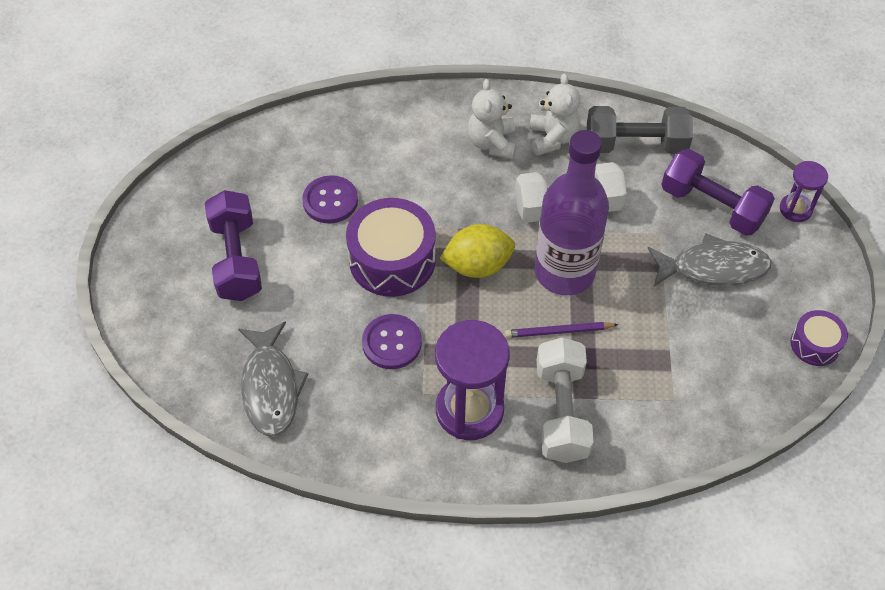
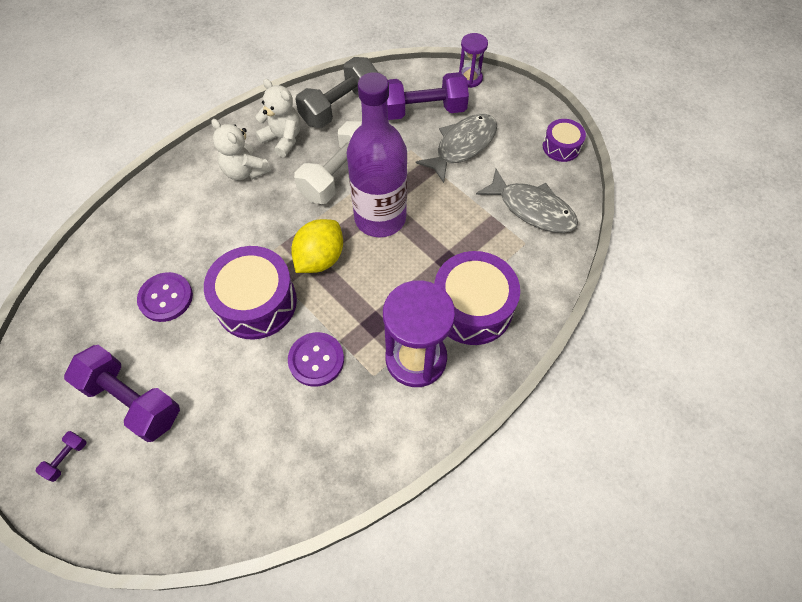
camera: 45 degrees left, 5 degrees up
(160, 262) = (66, 458): none -> purple dumbbell
(271, 387) = (260, 472): grey fish -> grey fish (532, 209)
(558, 331) = (416, 258): purple pencil -> none
(561, 411) = (472, 308): white dumbbell -> purple drum

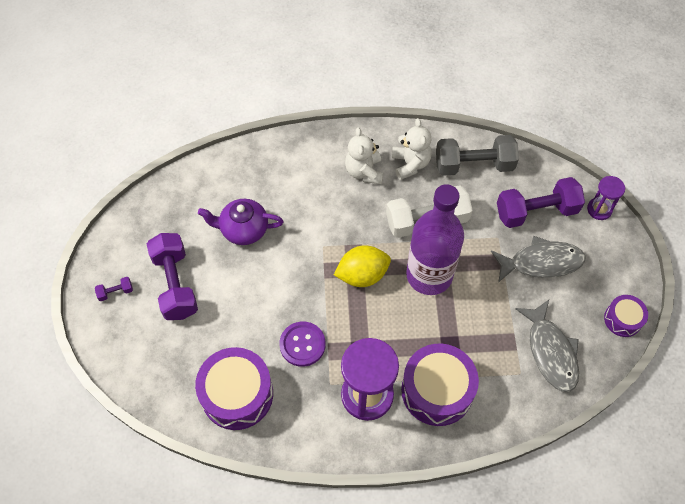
camera: 40 degrees right, 0 degrees up
(166, 298) = (243, 229): purple button -> purple teapot
(256, 302) = (296, 275): purple drum -> purple drum (237, 394)
(423, 110) = (536, 212): purple dumbbell -> purple dumbbell turned 45 degrees counterclockwise

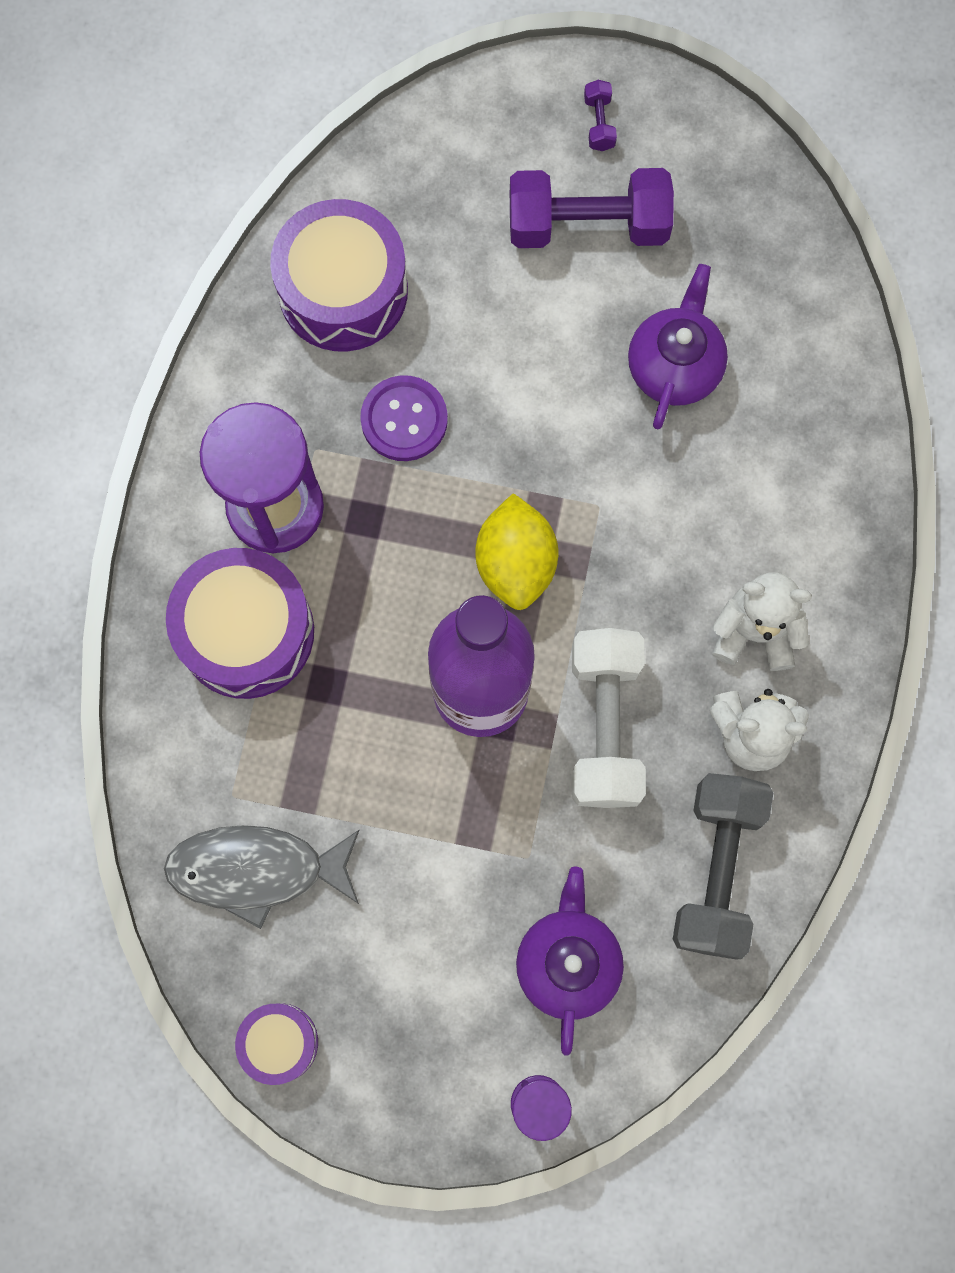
camera: 105 degrees right, 15 degrees up
(536, 212) = (568, 962): purple dumbbell -> purple teapot
(541, 262) = (447, 926): grey fish -> none

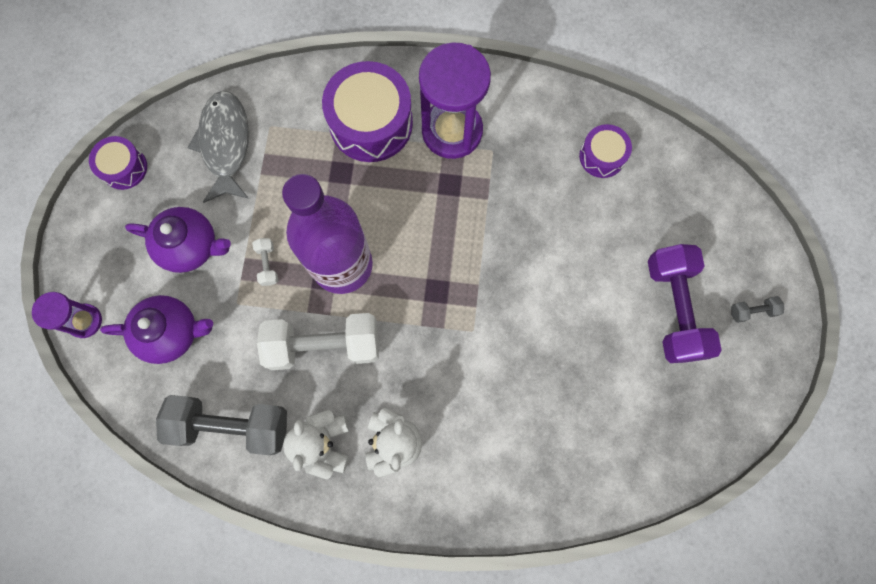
camera: 85 degrees right, 0 degrees up
(343, 290) = (602, 156): purple drum -> purple drum, size x0.54
(404, 419) = (518, 202): purple button -> none
(469, 806) = (268, 264): none -> white dumbbell
(515, 563) = (428, 280): yellow lemon -> none
(599, 123) = (752, 311): purple dumbbell -> grey dumbbell
(674, 366) = (578, 375): purple teapot -> purple teapot (191, 246)

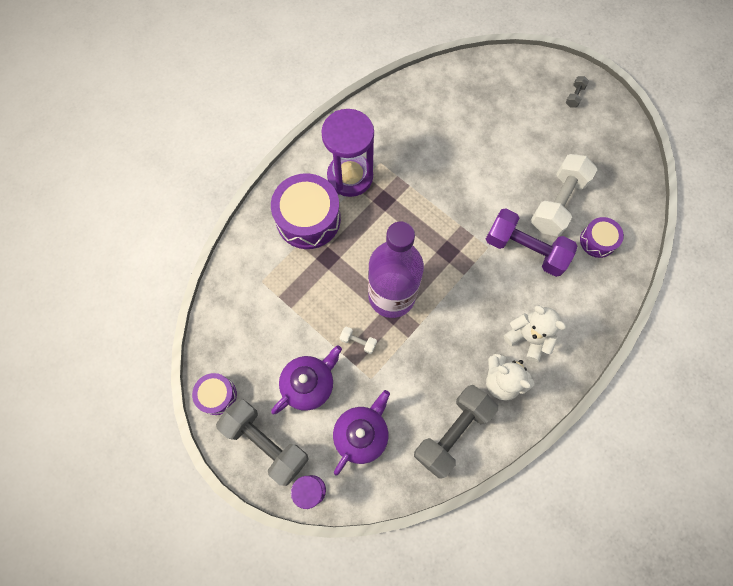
camera: 55 degrees left, 5 degrees down
(105, 246) = (266, 442): none -> grey dumbbell
(225, 144) = (253, 317): grey fish -> none
(324, 345) = (437, 340): white dumbbell -> white dumbbell (557, 203)
(602, 156) = (428, 108): purple drum -> purple drum (597, 241)
(674, 309) = (547, 133): purple dumbbell -> purple dumbbell (525, 249)

